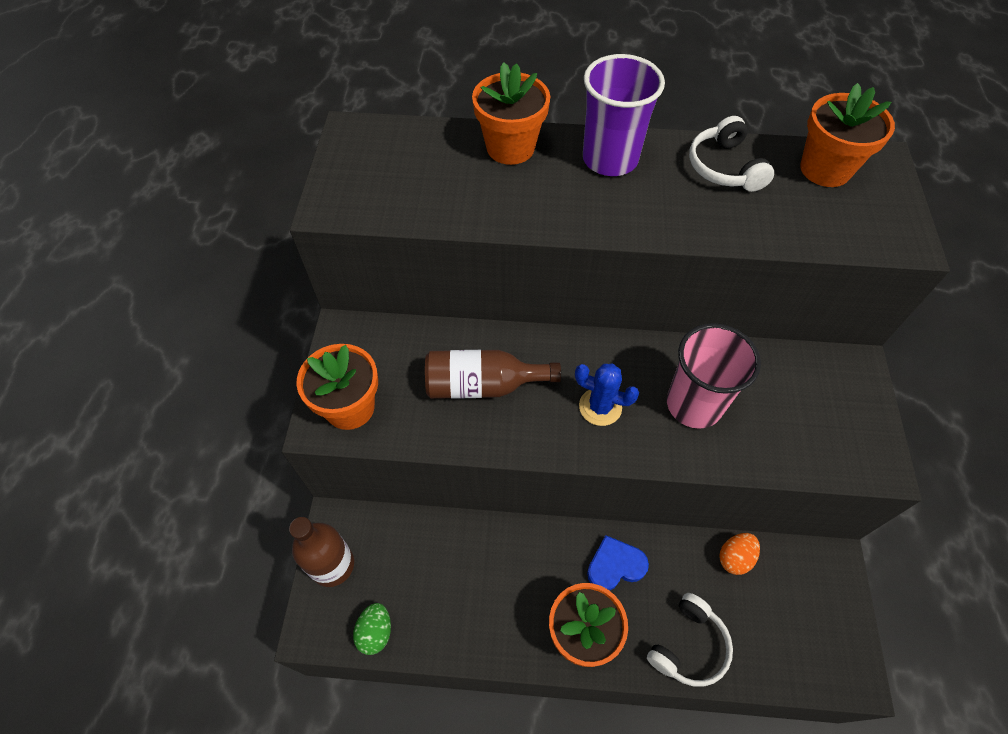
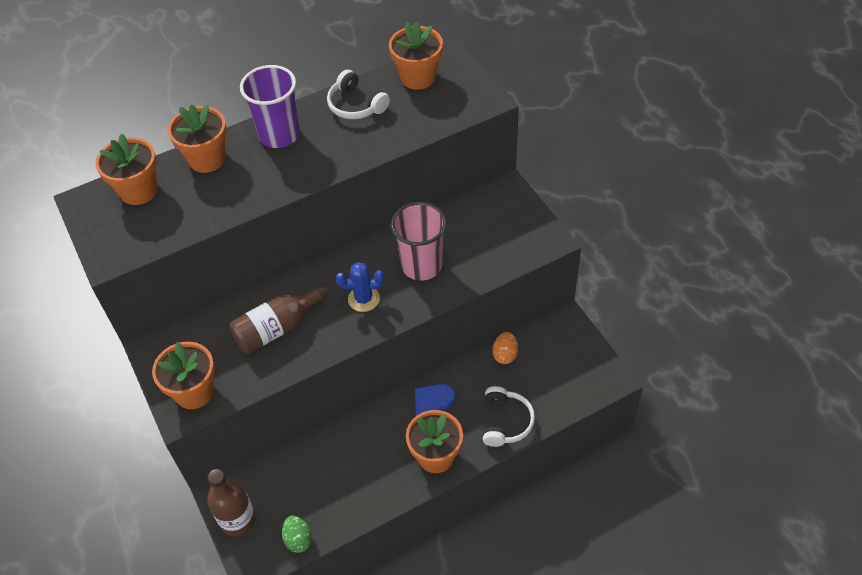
camera: 30 degrees left, 5 degrees down
(414, 147) = (138, 190): none -> orange flower pot

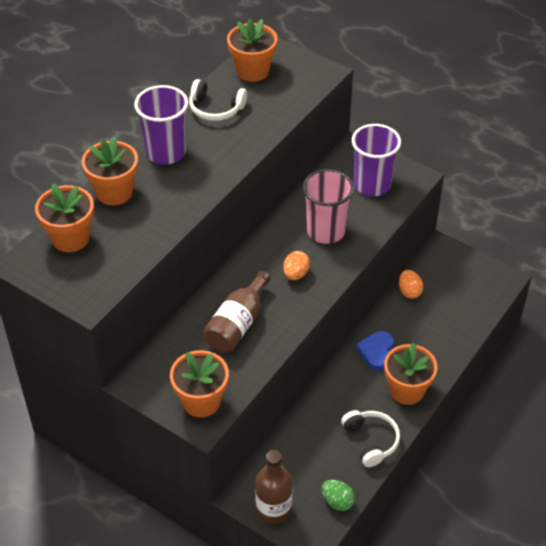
camera: 30 degrees left, 5 degrees down
(363, 299) = (296, 274): blue cactus -> orange egg
(499, 233) = (372, 185): none -> purple cup
(506, 422) = (445, 342): white headphones -> white headphones (371, 441)

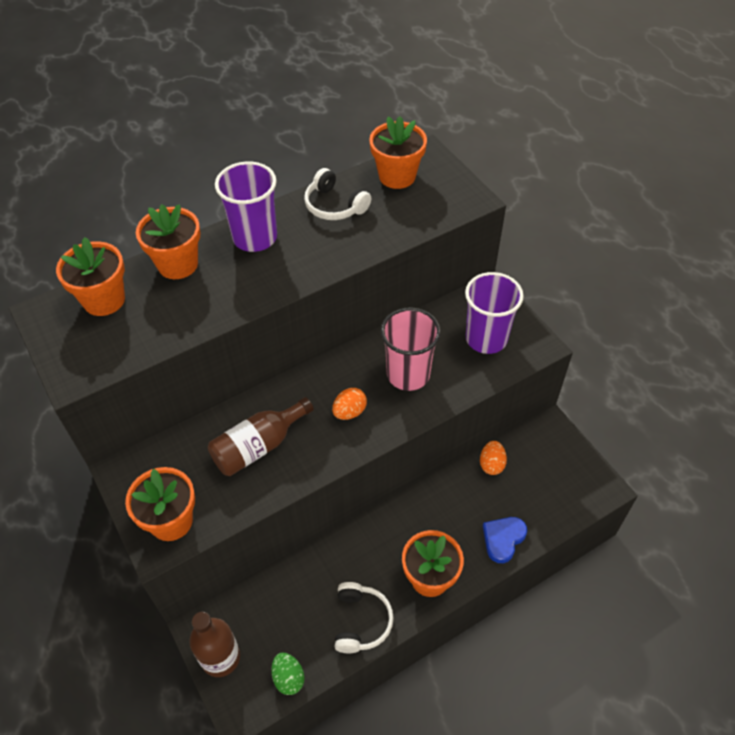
camera: 25 degrees right, 5 degrees up
(376, 352) = (421, 520): blue heart -> blue heart (503, 539)

